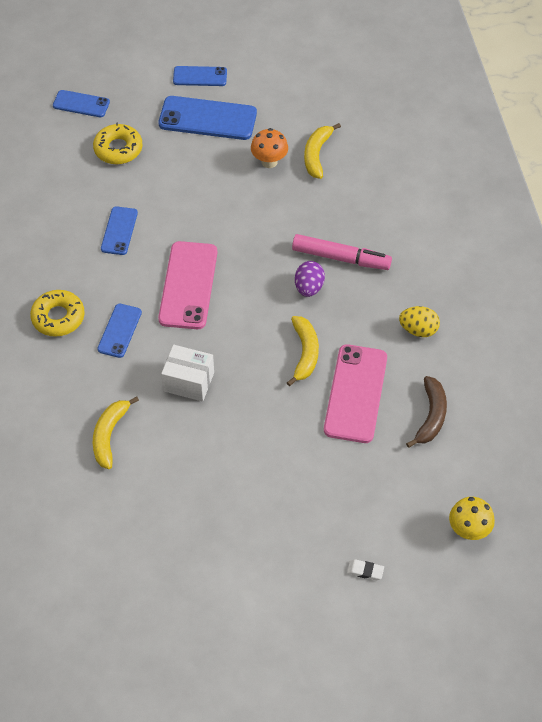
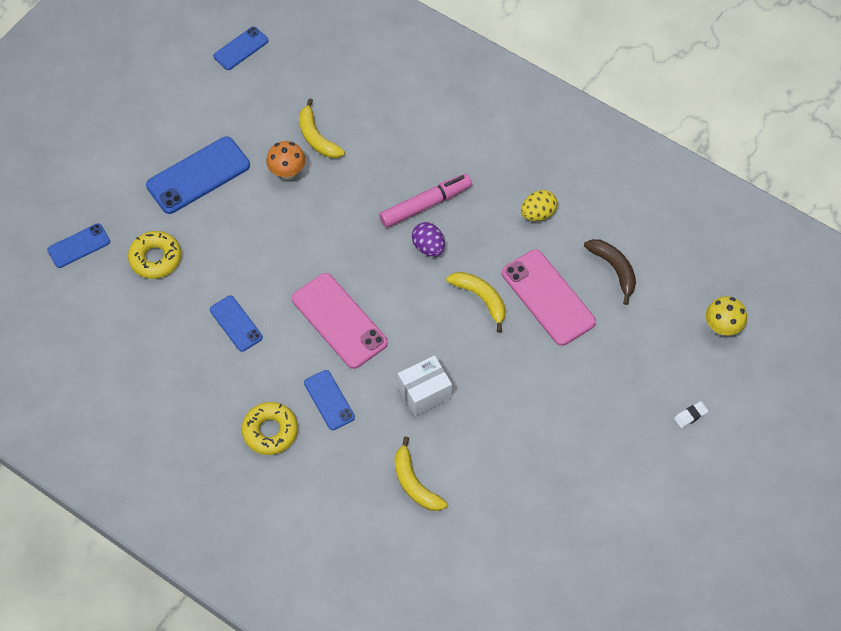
camera: 45 degrees left, 5 degrees up
(200, 76) = (151, 145): blue phone -> blue phone (241, 48)

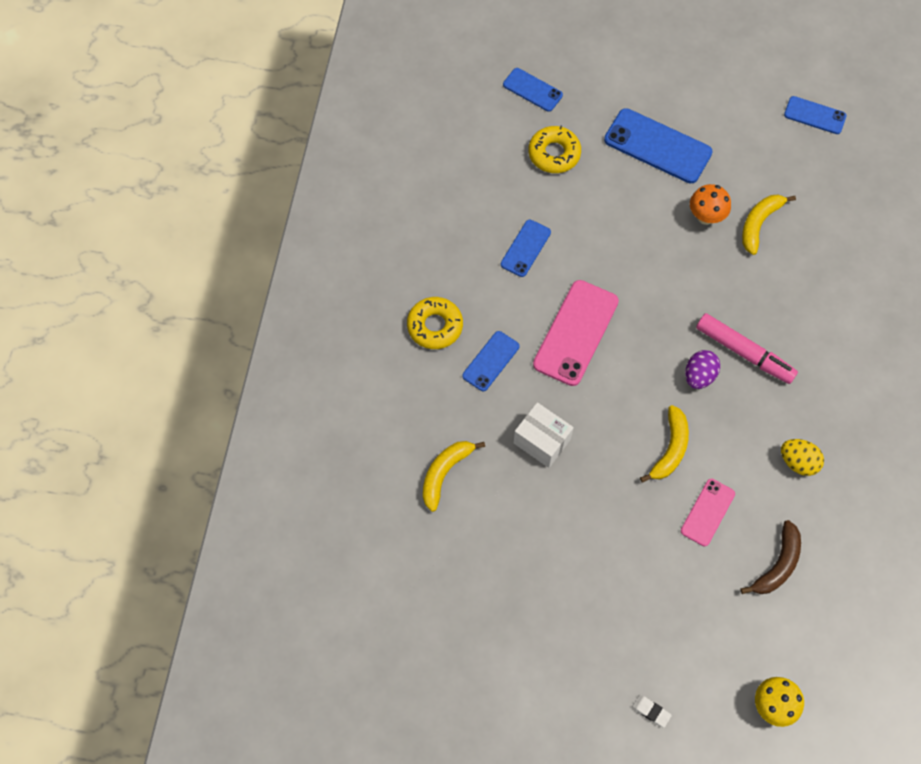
camera: 65 degrees right, 5 degrees up
(548, 297) = (707, 512): pink phone -> pink phone, size x0.58

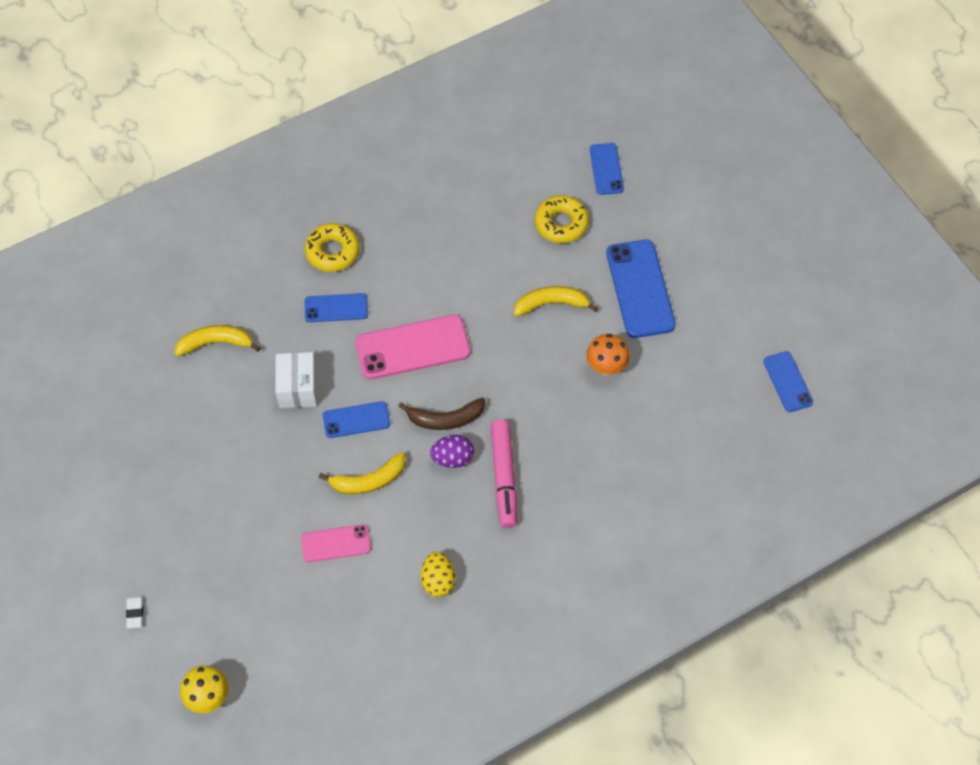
camera: 50 degrees right, 5 degrees down
(525, 248) = (456, 263): blue phone -> blue phone (356, 420)
(759, 224) = (637, 409): yellow banana -> yellow banana (551, 304)
(777, 565) = (332, 624): brown banana -> brown banana (445, 419)

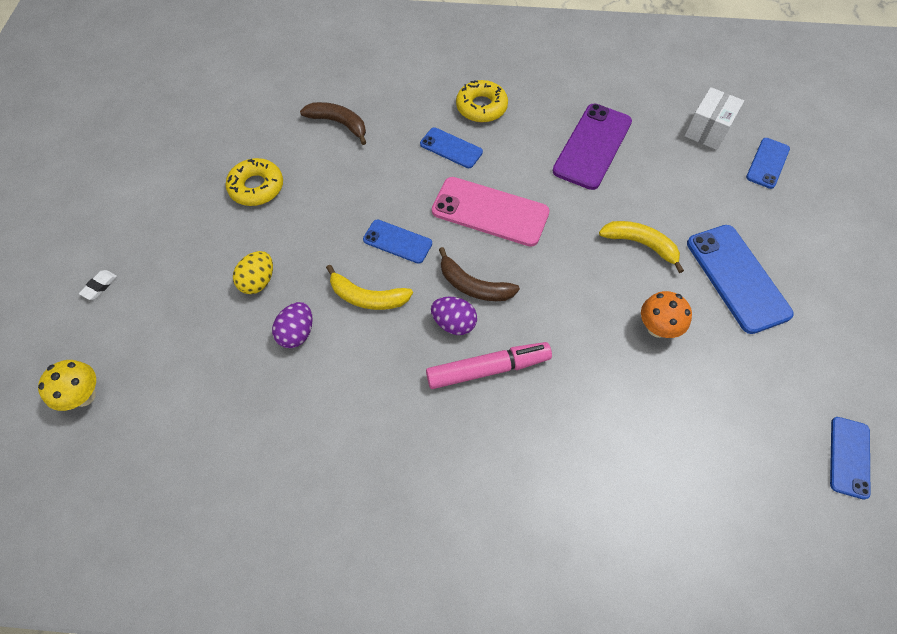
camera: 35 degrees right, 0 degrees up
(216, 343) = (339, 123): yellow banana -> brown banana
(298, 388) = (372, 190): white box -> white box (707, 130)
(336, 543) = (297, 333): pink phone -> purple egg
(438, 581) = (355, 426): yellow egg -> yellow egg (258, 281)
(455, 235) = (592, 146): none -> purple phone
(504, 477) = (488, 369): pink marker -> pink marker turned 135 degrees counterclockwise
(561, 223) = (695, 185): yellow donut -> yellow donut (256, 187)
(640, 289) = (737, 278): blue phone -> blue phone turned 45 degrees counterclockwise

